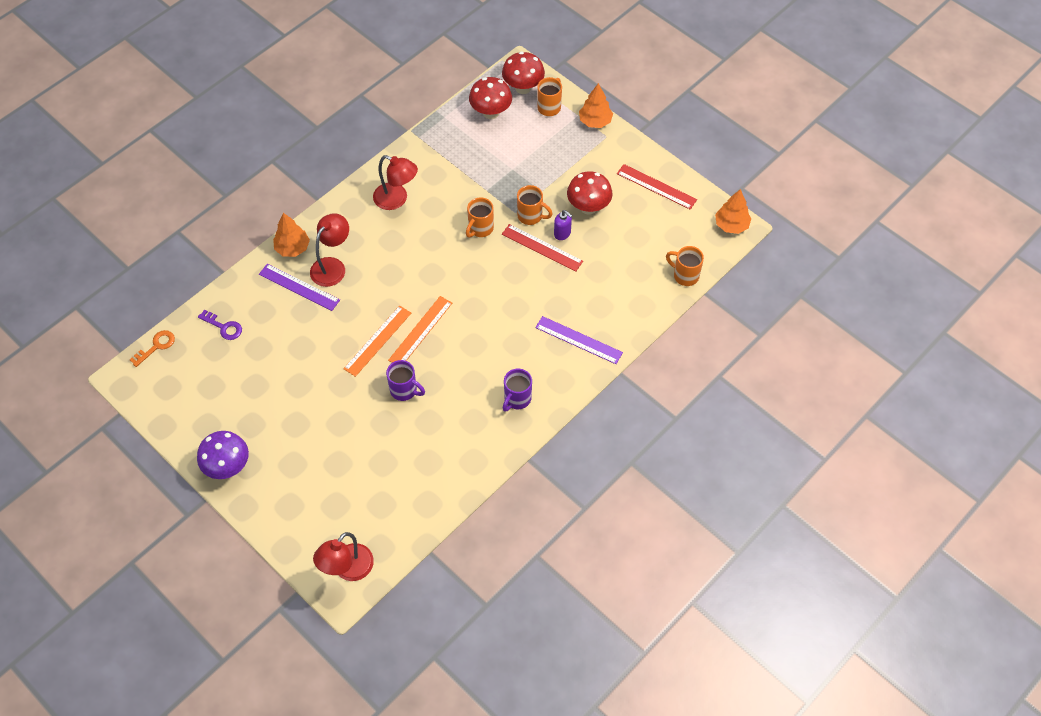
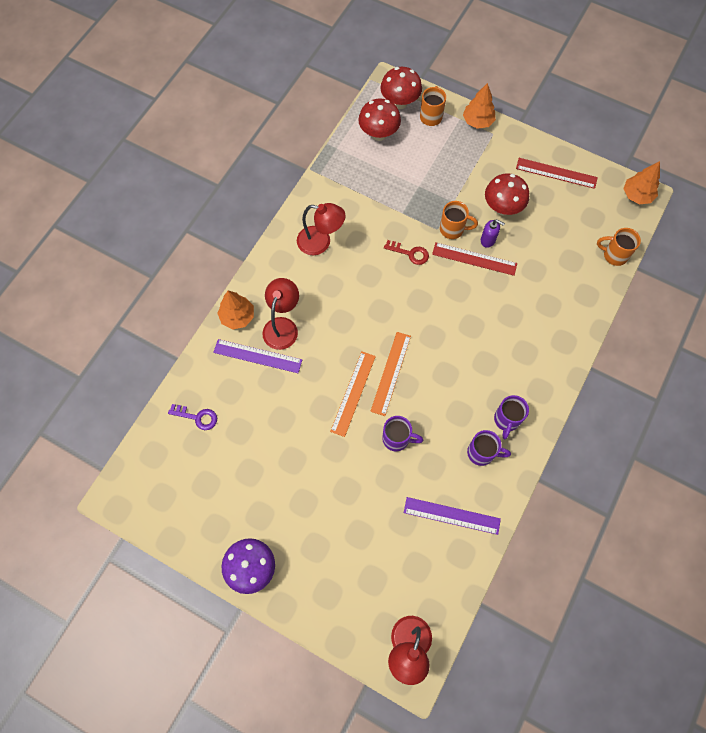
camera: 15 degrees left, 10 degrees up
(156, 346) = (136, 455): orange key -> none
(480, 229) = (410, 253): orange mug -> red key
(481, 422) = (482, 453): none -> purple mug
(578, 340) = (541, 344): purple ruler -> purple ruler (451, 515)

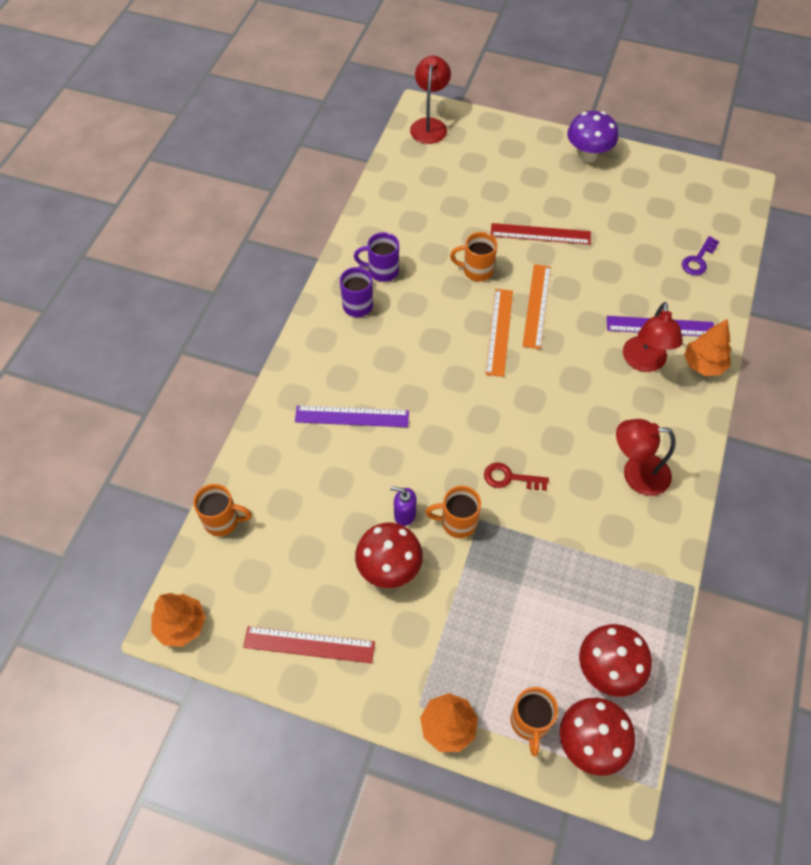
camera: 170 degrees right, 10 degrees down
(197, 417) = (698, 260): purple key -> purple key turned 60 degrees counterclockwise
(397, 439) = (476, 271): purple mug -> orange mug
(451, 515) = (406, 216): purple ruler -> purple ruler (352, 416)
(474, 259) = (420, 484): red ruler -> red ruler (540, 234)

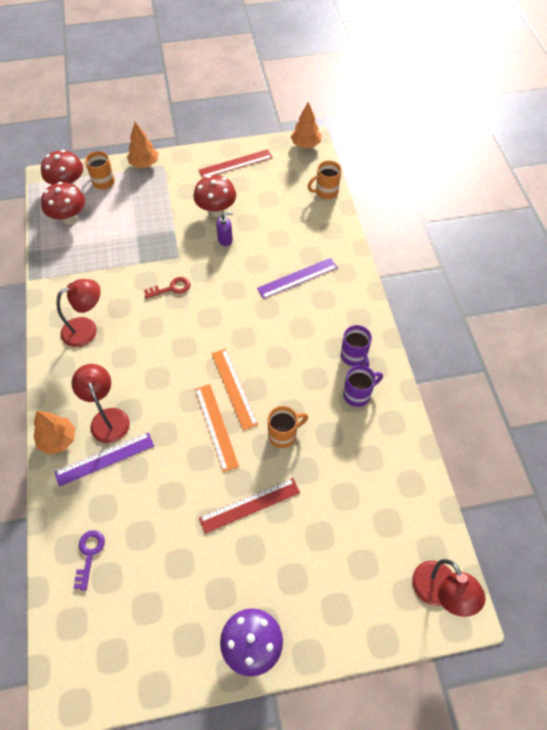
camera: 150 degrees right, 0 degrees up
(457, 522) = (191, 249): orange mug -> none

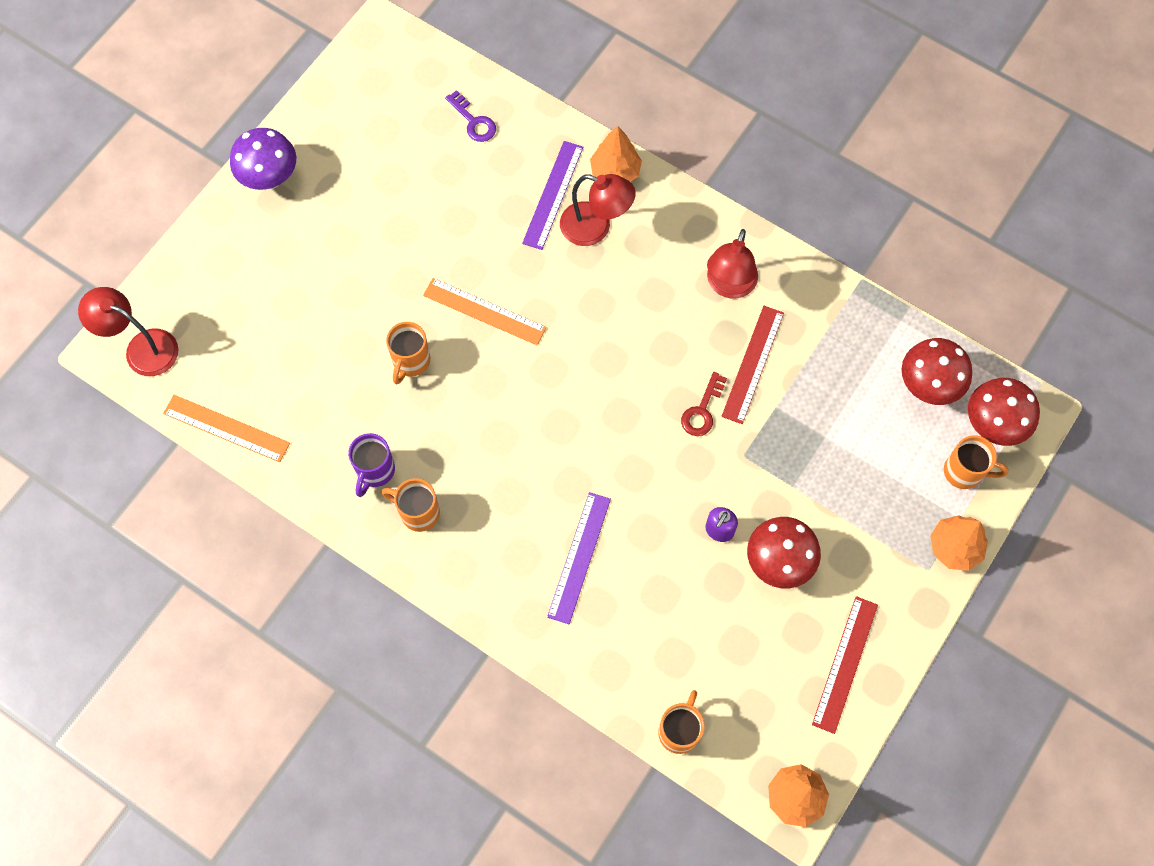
camera: 135 degrees right, 10 degrees up
(234, 388) = (509, 363): orange ruler -> orange ruler (226, 428)
(250, 505) = (378, 273): red ruler -> red ruler (752, 364)
(354, 357) = (418, 512): purple mug -> orange mug

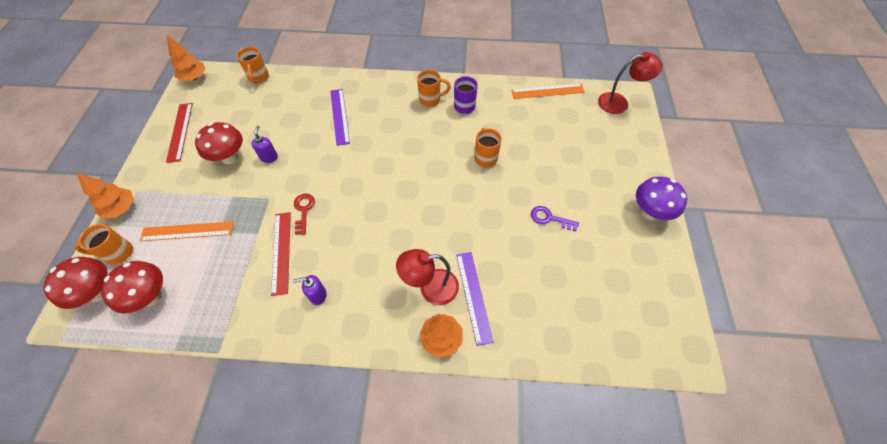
camera: 150 degrees right, 10 degrees down
(474, 121) = (565, 321): purple key -> purple key (549, 218)
(484, 311) = (465, 201): orange ruler -> orange ruler (187, 231)
(729, 286) = (318, 295): red lamp -> purple soap dispenser

